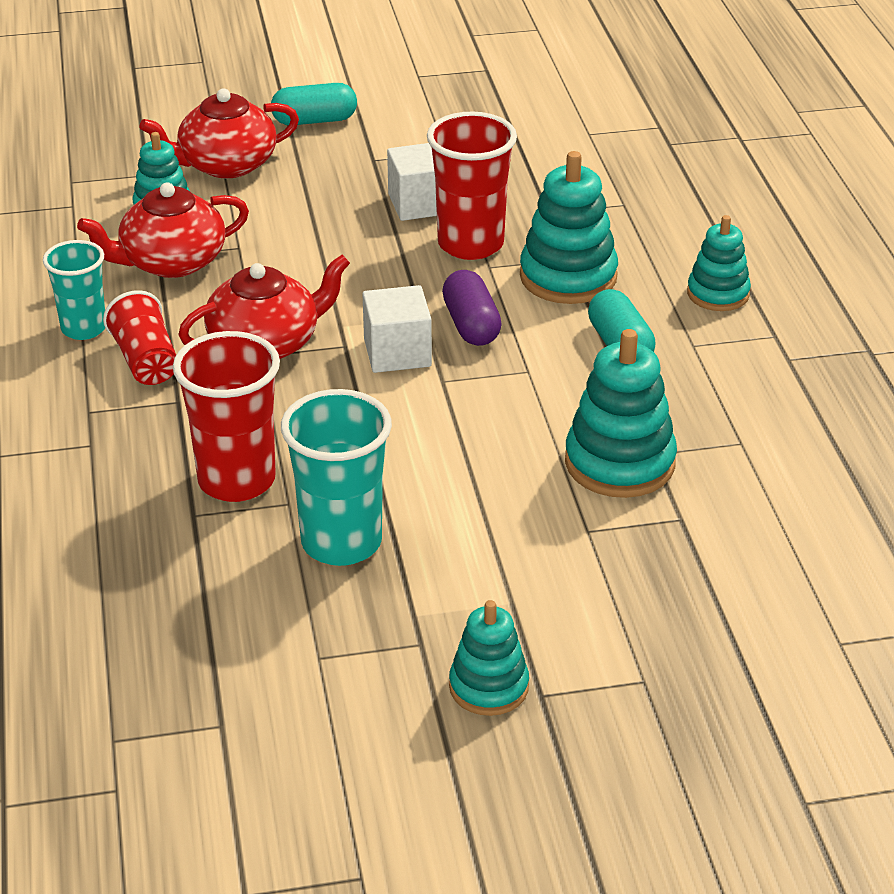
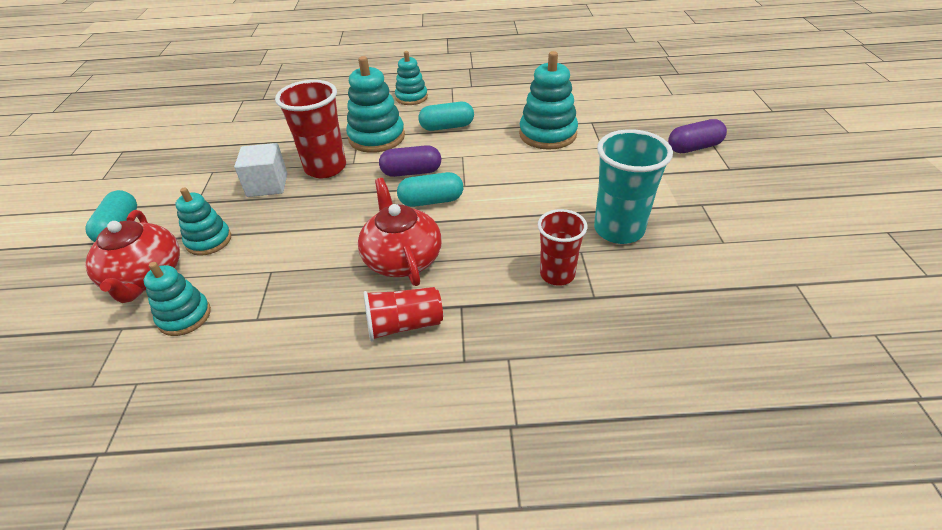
camera: 80 degrees left, 5 degrees up
(84, 328) = (344, 367): turquoise cup -> none
(171, 262) = (271, 310): red teapot -> none
(236, 480) = (557, 275): red cup -> red cup, size x0.65
(397, 353) = (431, 201): white cube -> turquoise capsule
(488, 687) = (729, 183): turquoise stacking toy -> turquoise stacking toy (209, 241)
(610, 653) = (694, 147): none -> purple capsule

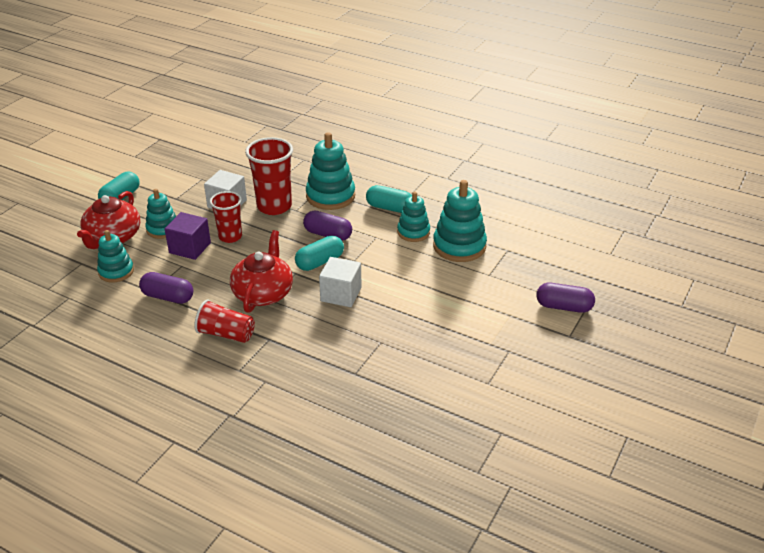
camera: 30 degrees right, 5 degrees down
(264, 247) = (190, 248): none -> purple cube
(286, 315) = (168, 297): none -> purple capsule
(411, 97) = (389, 171): turquoise stacking toy -> turquoise stacking toy (413, 232)
(431, 201) = (320, 262): turquoise capsule -> turquoise capsule turned 60 degrees counterclockwise
(488, 222) = (341, 294): none -> white cube
(557, 275) = (347, 349): red cup -> red cup (230, 237)
(618, 230) = (424, 340): turquoise cup -> none

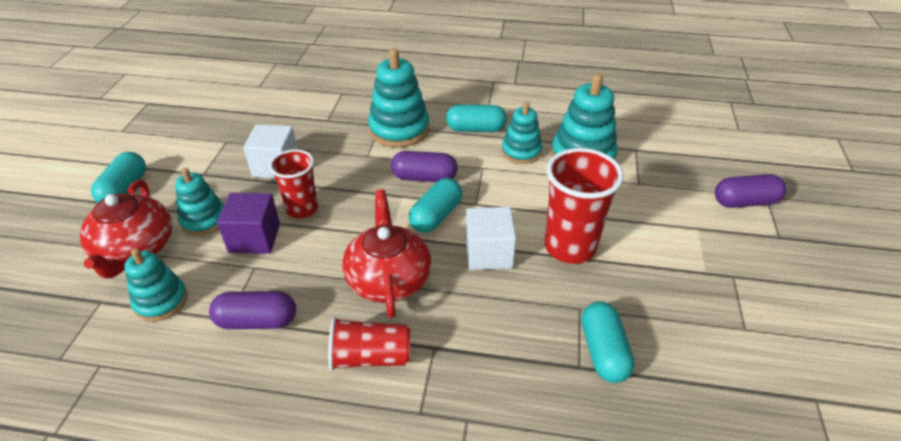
camera: 20 degrees left, 5 degrees up
(274, 206) = (338, 157): red cup -> red cup (570, 247)
(377, 370) = (603, 351): none -> turquoise capsule

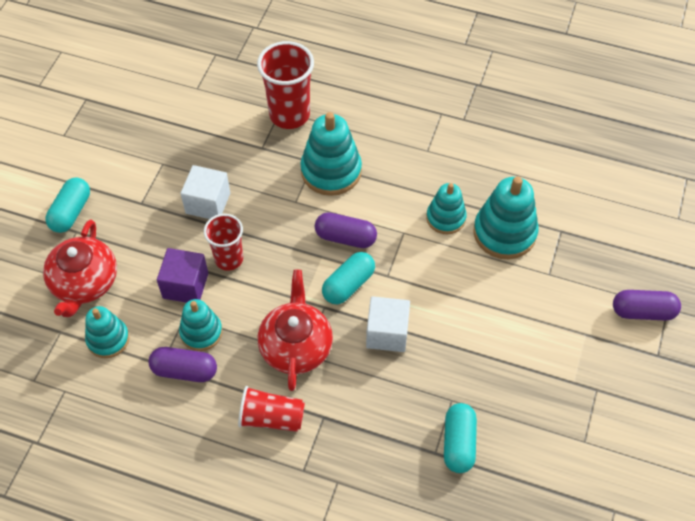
camera: 10 degrees right, 15 degrees up
(204, 220) = (142, 259): turquoise stacking toy -> turquoise stacking toy (201, 332)
(476, 129) = (407, 181): turquoise capsule -> none
(570, 247) = (461, 337): red cup -> red cup (289, 115)

